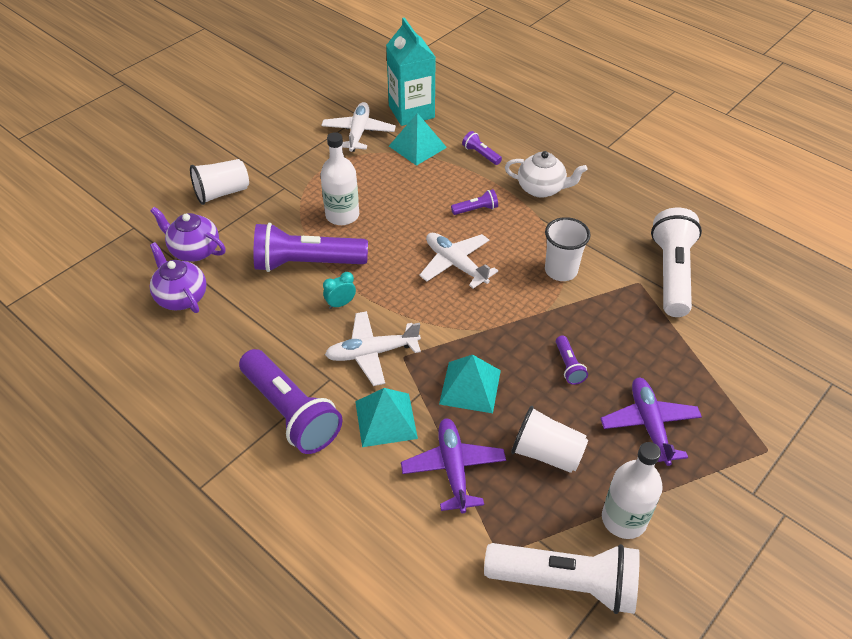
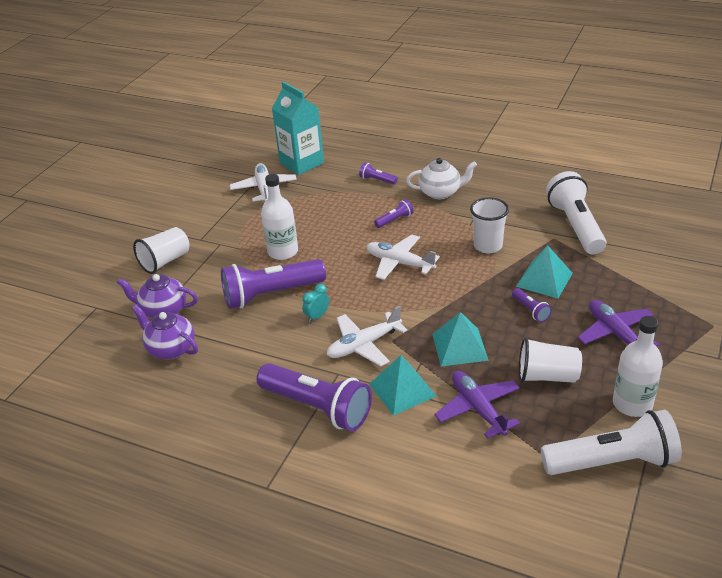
camera: 15 degrees left, 10 degrees down
(417, 146) = (320, 187): turquoise pyramid -> turquoise pyramid (544, 279)

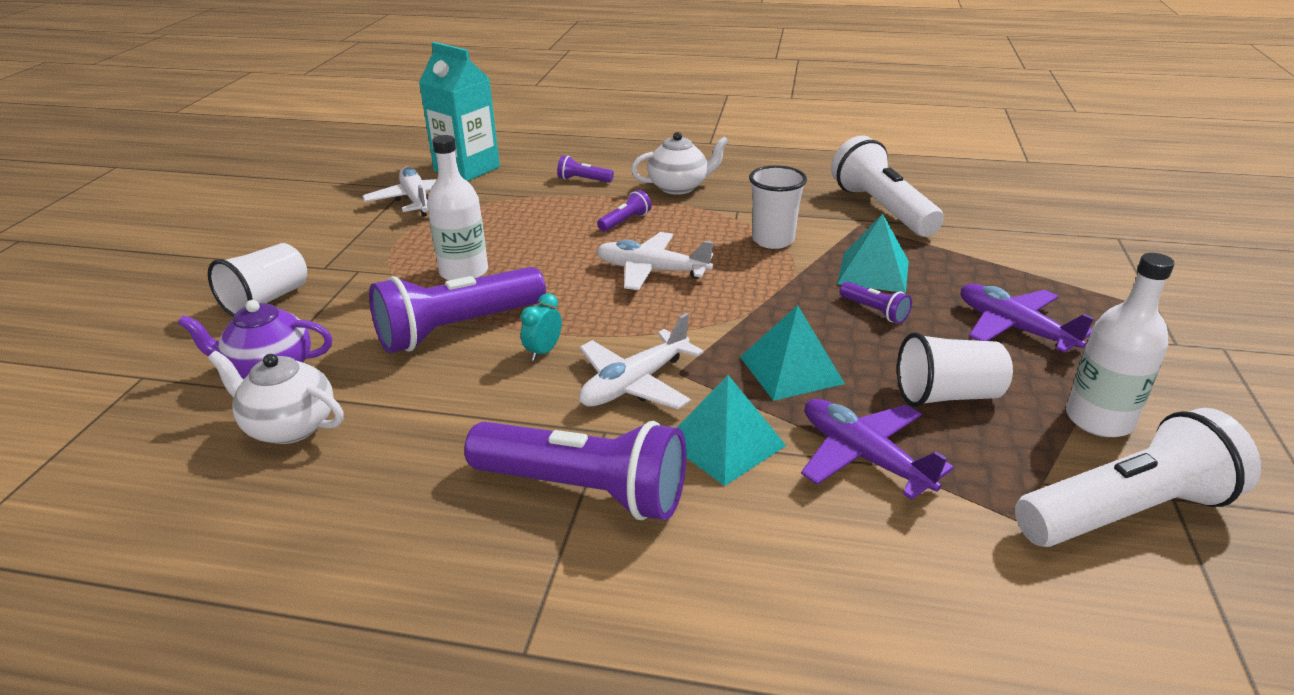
camera: 15 degrees left, 5 degrees down
(171, 349) = (290, 426): purple teapot -> white teapot

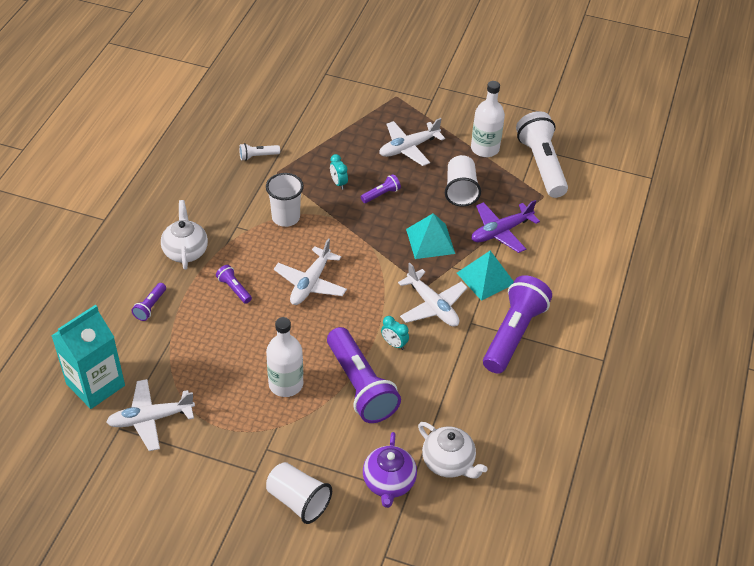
camera: 85 degrees left, 15 degrees up
(290, 426) = (448, 463): white teapot -> white teapot turned 75 degrees counterclockwise
(873, 272) = (338, 183): turquoise pyramid -> turquoise clock
(881, 209) = (257, 156): white flashlight -> white flashlight, size x0.44
(1013, 328) = (408, 148): purple plane -> white plane

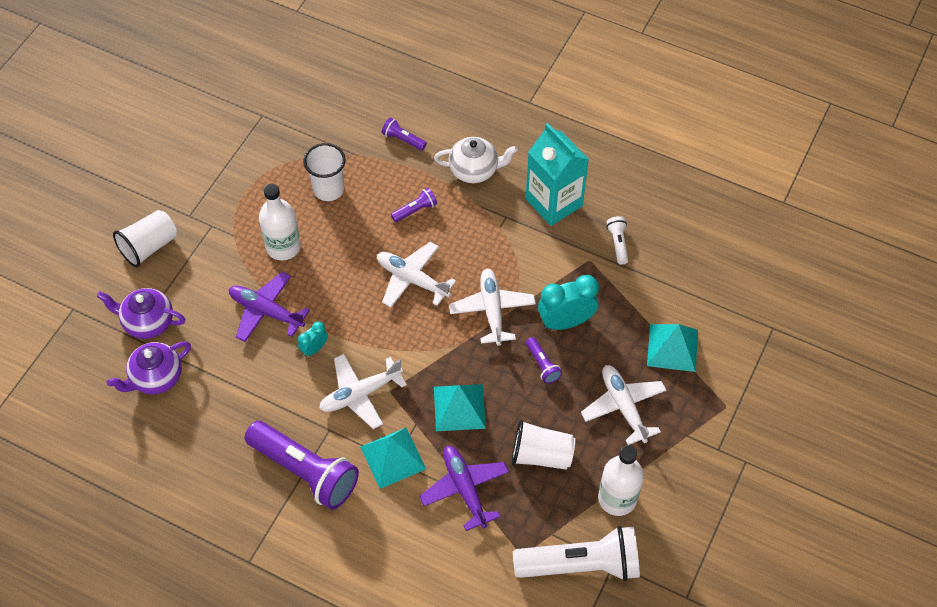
camera: 100 degrees right, 10 degrees up
(95, 385) = (315, 98): turquoise carton -> turquoise carton (554, 202)
(150, 419) = (267, 138): white plane -> white plane (492, 310)
(286, 218) = (514, 264): white cup -> white cup (328, 189)
(338, 183) = (566, 322): turquoise clock -> turquoise clock, size x1.88
(351, 124) = (672, 347): none -> turquoise pyramid
(360, 386) = (266, 311): purple flashlight -> purple plane
(448, 463) = (156, 378): white teapot -> purple teapot

